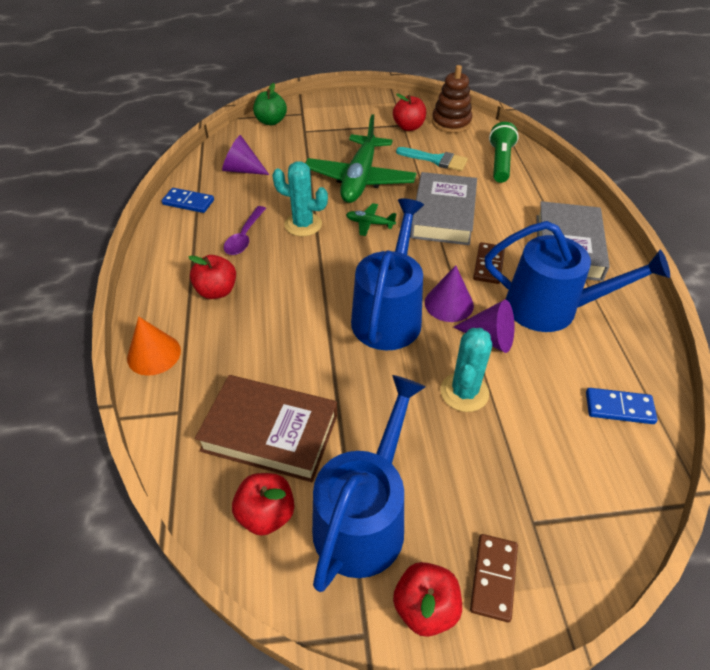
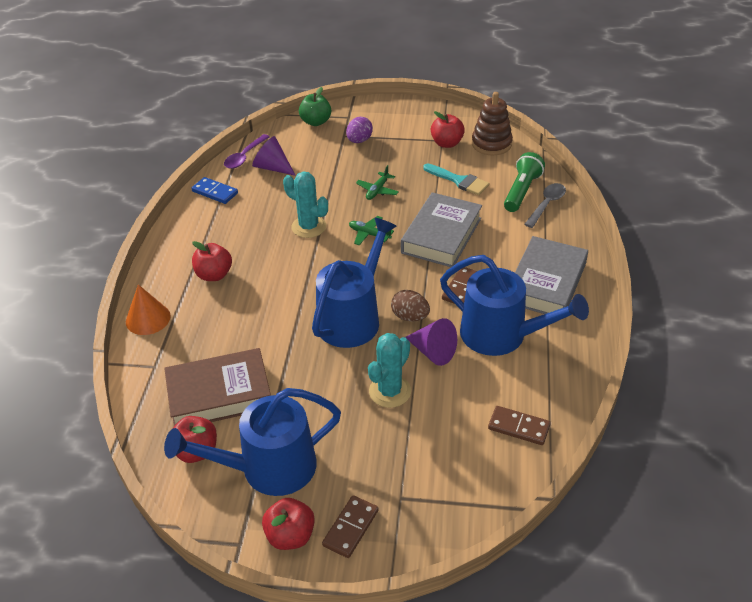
camera: 15 degrees right, 5 degrees down
(244, 237) = (253, 231): purple spoon -> purple spoon (244, 157)
(270, 432) = (219, 394): brown book -> brown book turned 45 degrees counterclockwise
(322, 134) = (359, 140): none -> purple egg
(360, 179) = (377, 190): green plane -> green plane, size x0.42
(364, 518) = (269, 468): blue watering can -> blue watering can turned 150 degrees counterclockwise
(449, 303) = (410, 317): purple cone -> brown egg
(529, 171) = (546, 204): none -> grey spoon
(619, 408) = (518, 427): blue domino -> brown domino

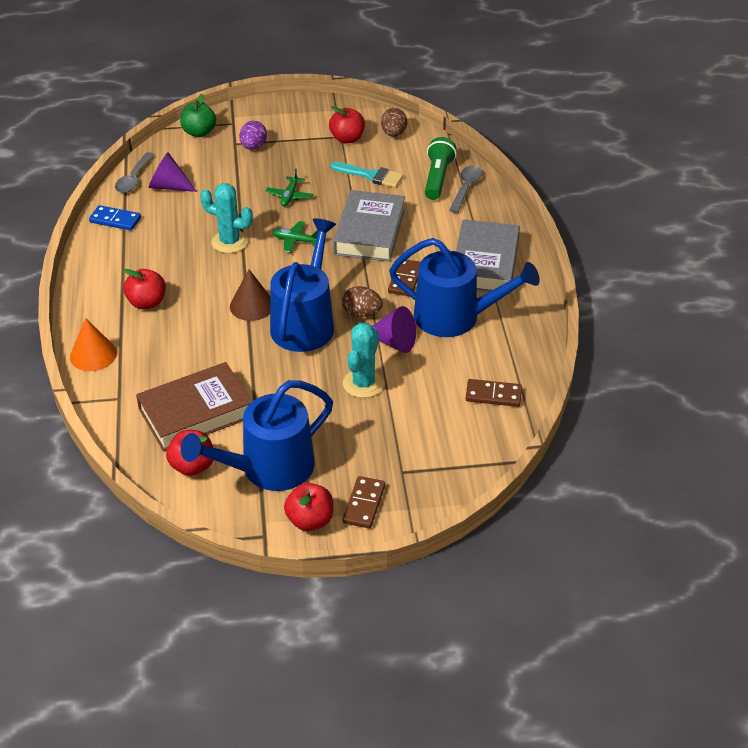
camera: 15 degrees left, 0 degrees up
(244, 157) = (134, 179): purple spoon -> grey spoon
(308, 292) = (252, 305): none -> brown cone
(491, 144) = (394, 134): brown stacking toy -> brown egg

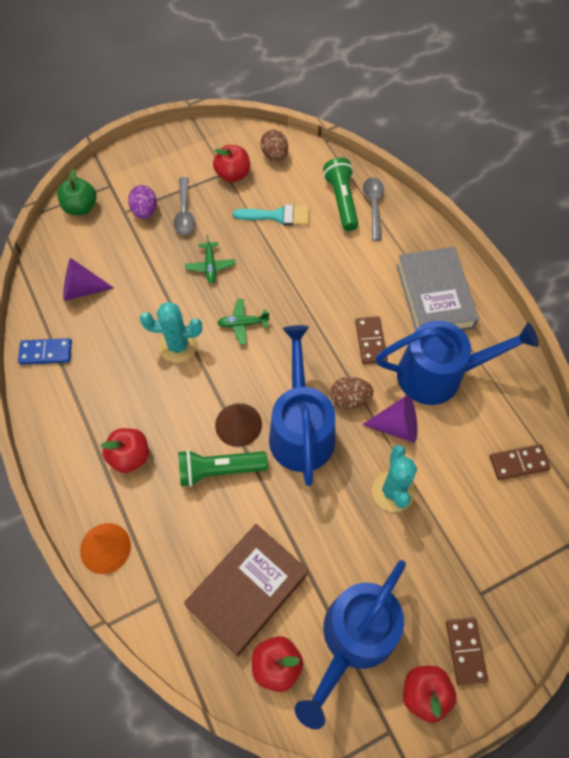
camera: 20 degrees left, 20 degrees up
(134, 179) = (40, 290): grey spoon -> grey spoon (184, 212)
(217, 330) = (219, 470): none -> green flashlight
(369, 232) = (309, 290): grey book -> none

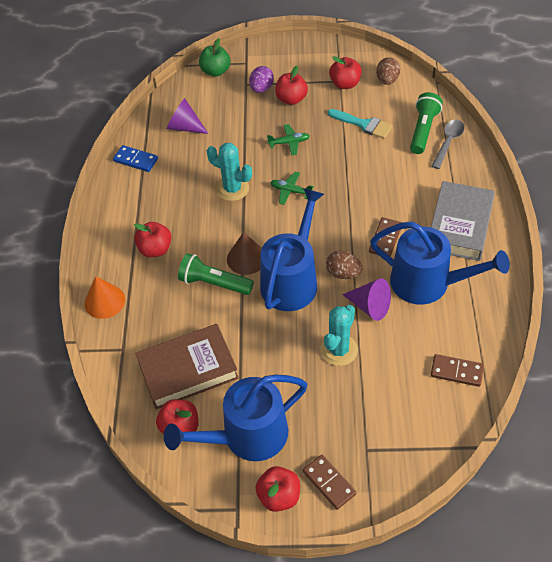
camera: 30 degrees right, 10 degrees down
(184, 212) = (291, 99): grey spoon -> red apple
(210, 266) = (289, 143): green plane -> green plane turned 120 degrees counterclockwise
(465, 651) = (329, 483): brown domino -> brown domino turned 60 degrees counterclockwise

